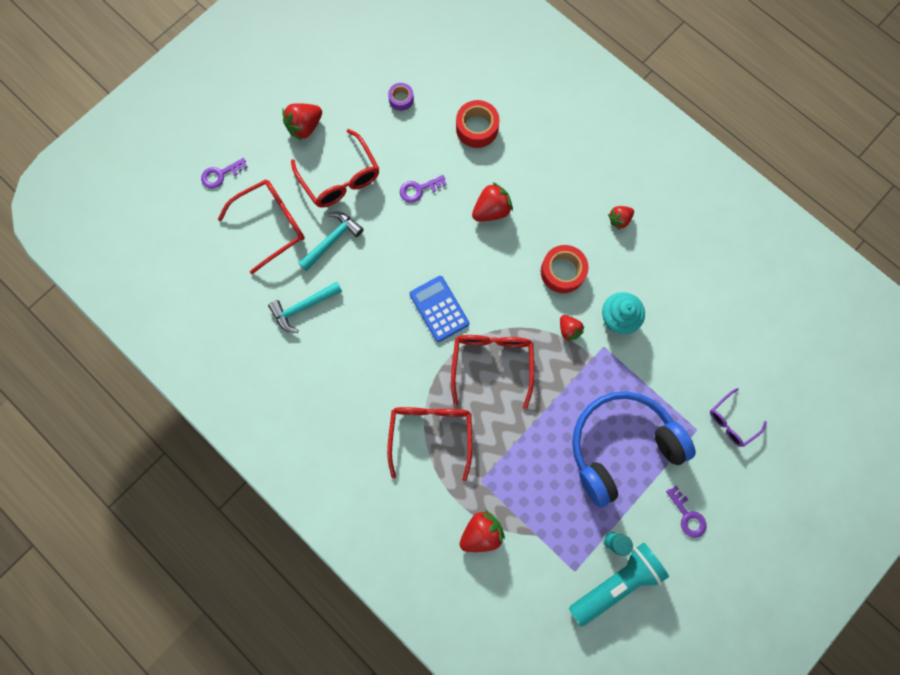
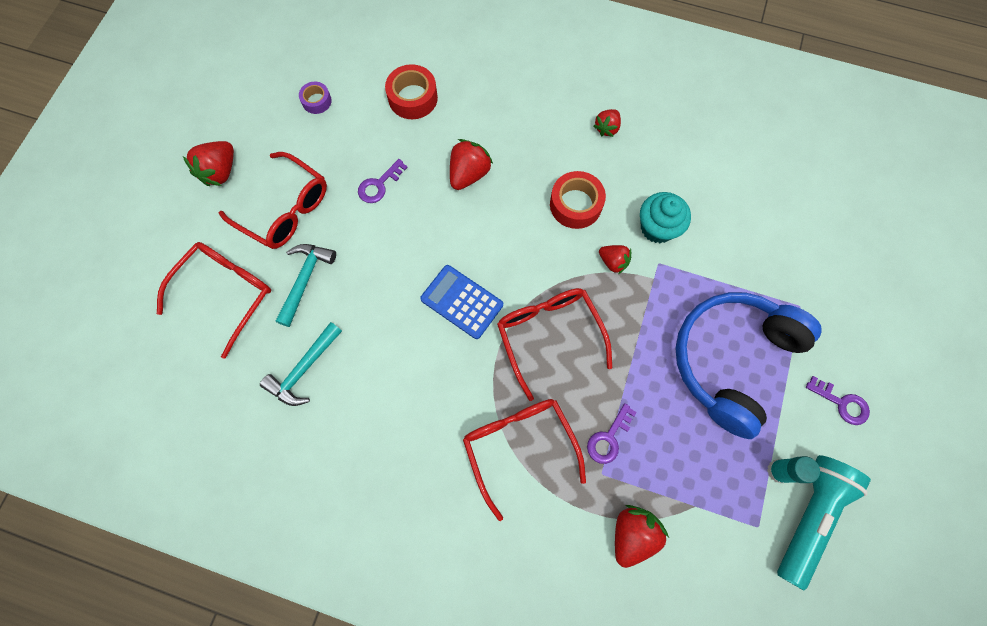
camera: 25 degrees left, 5 degrees down
(220, 175) = (140, 263): purple key -> purple key (608, 438)
(731, 421) = (829, 281): purple glasses -> none

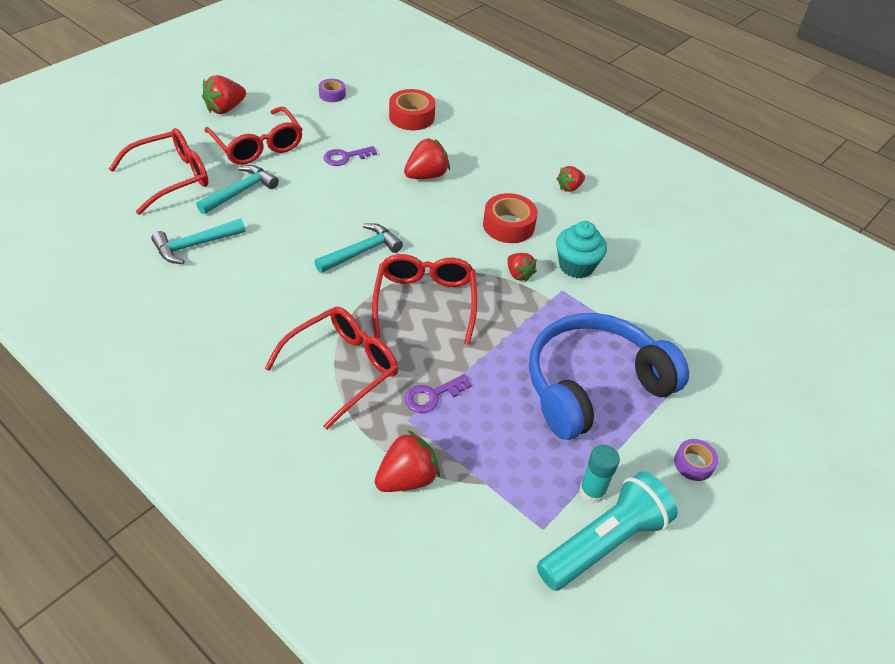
camera: 20 degrees right, 25 degrees down
(462, 302) = (361, 252): blue calculator -> turquoise hammer
(519, 446) = (342, 368): red glasses -> red glasses turned 45 degrees clockwise
(842, 403) = (693, 463): purple key -> purple tape

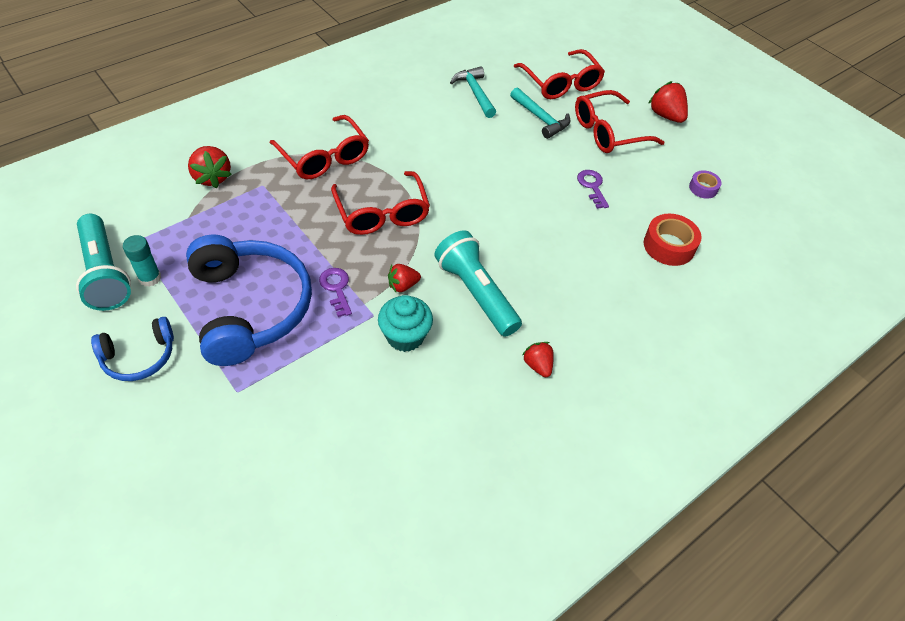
camera: 100 degrees right, 5 degrees up
(361, 252) = (453, 182): turquoise hammer -> none
(425, 302) = (382, 213): red glasses -> red glasses turned 60 degrees clockwise
(426, 175) = (562, 242): red strawberry -> none
(432, 396) = (279, 201): purple key -> purple key (336, 288)
(508, 225) = (476, 293): red tape -> turquoise flashlight
(693, 463) = (139, 357): purple tape -> blue headphones

